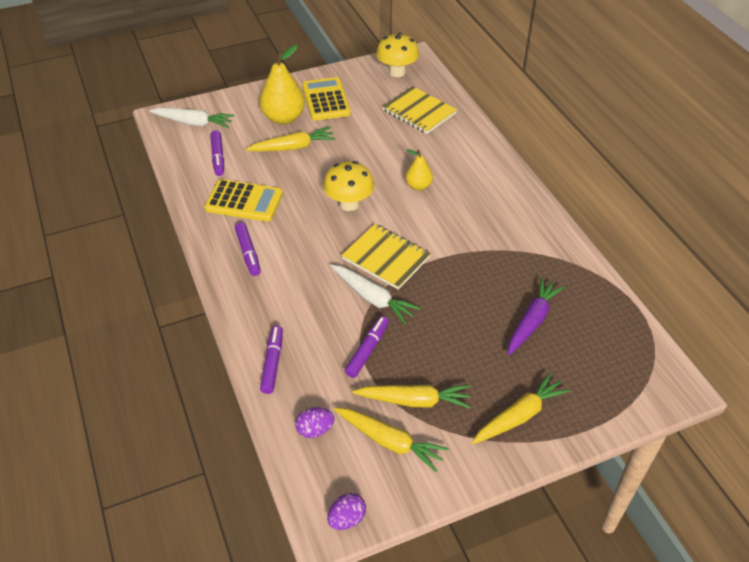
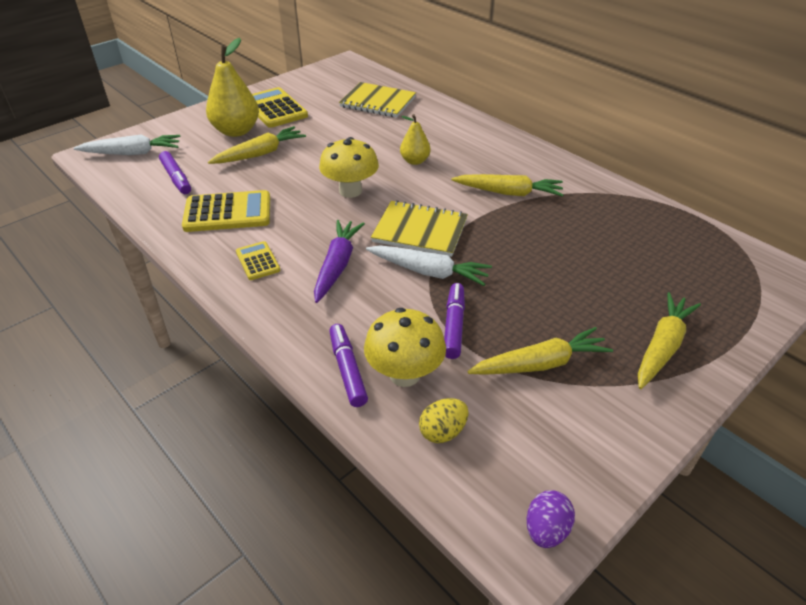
camera: 20 degrees left, 5 degrees down
(248, 253) = (257, 261): purple marker -> yellow calculator
(315, 430) = (443, 432): purple egg -> yellow egg
(390, 442) = (541, 417): yellow carrot -> yellow carrot (508, 193)
(397, 72) = (336, 76): yellow mushroom -> yellow mushroom (404, 374)
(532, 321) = (609, 252): purple carrot -> purple carrot (337, 265)

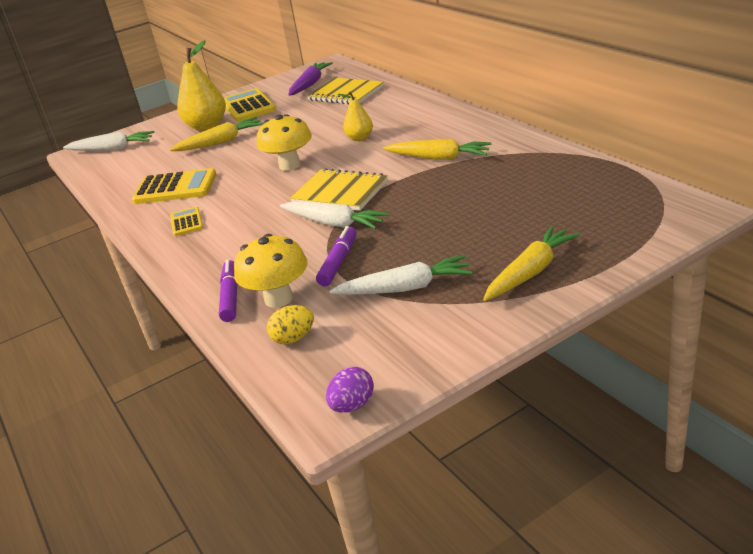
camera: 15 degrees right, 10 degrees down
(176, 178) = (142, 165): purple marker -> none
(337, 265) = (254, 222): purple carrot -> purple carrot (310, 84)
(540, 364) = (405, 288): yellow carrot -> white carrot

